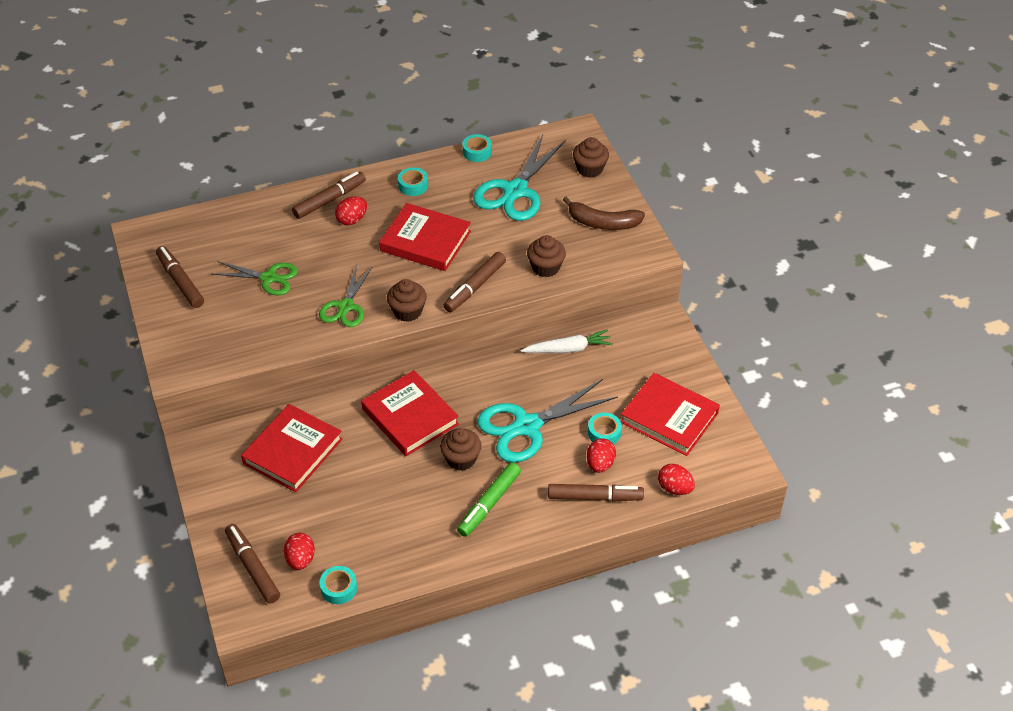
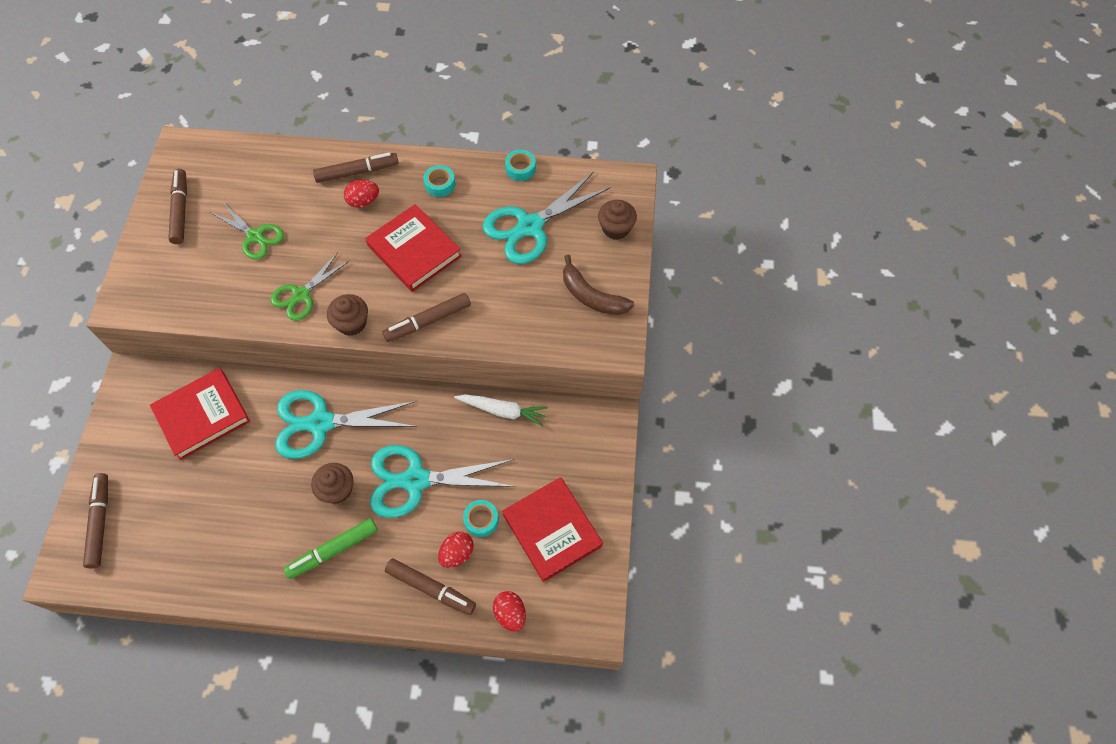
camera: 25 degrees right, 15 degrees up
(300, 559) = (142, 533): red egg -> none
(339, 588) = (155, 579): turquoise tape -> none
(410, 417) = (320, 423): red book -> turquoise scissors
(545, 267) = (507, 326): brown cupcake -> none

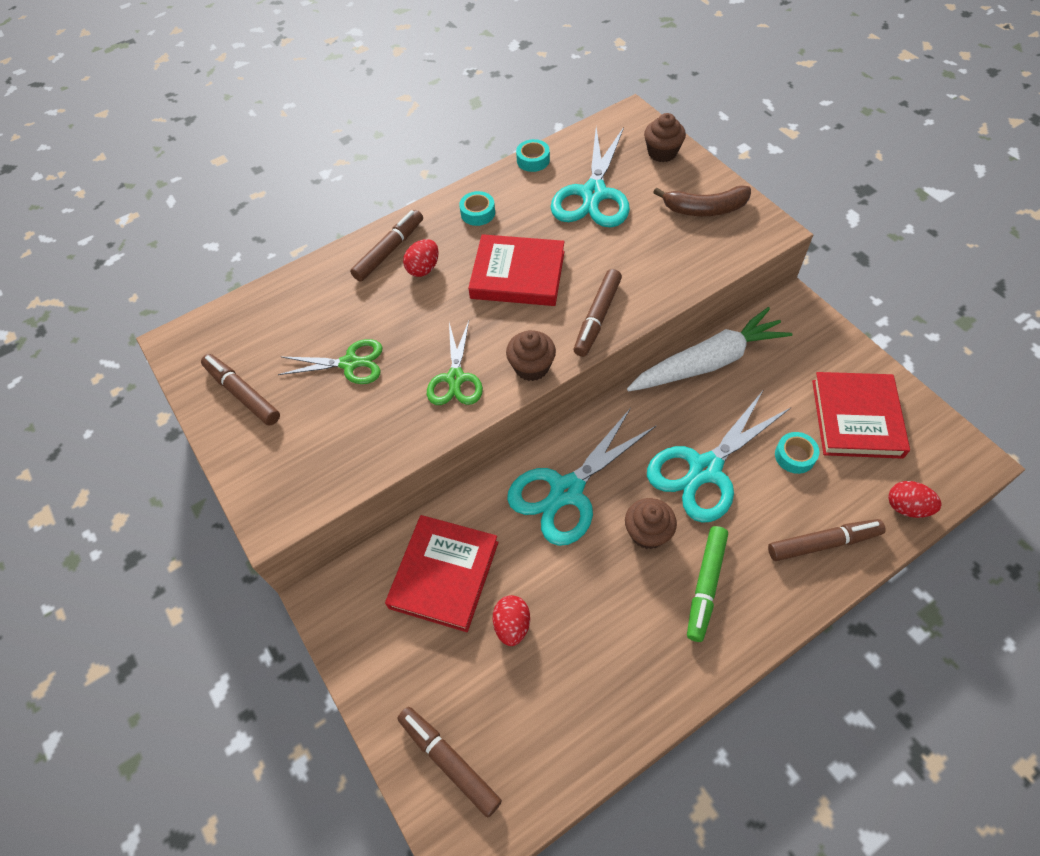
camera: 35 degrees left, 5 degrees down
(457, 553) = (809, 497): red egg -> red egg (512, 625)
(502, 411) = (708, 362): white carrot -> white carrot, size x1.69
(552, 530) = (856, 418): red book -> red book turned 75 degrees clockwise

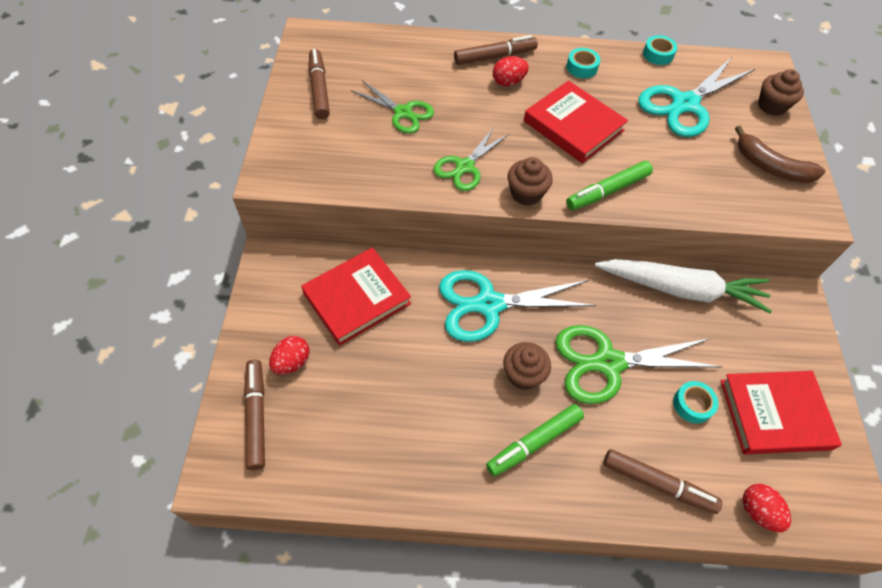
camera: 30 degrees right, 0 degrees up
(512, 625) = (372, 364): red egg -> red egg (292, 362)
(597, 318) = (607, 191): brown marker -> green marker
(705, 470) = (608, 363): turquoise scissors -> green scissors
(856, 418) = (774, 414): red book -> red book turned 45 degrees clockwise

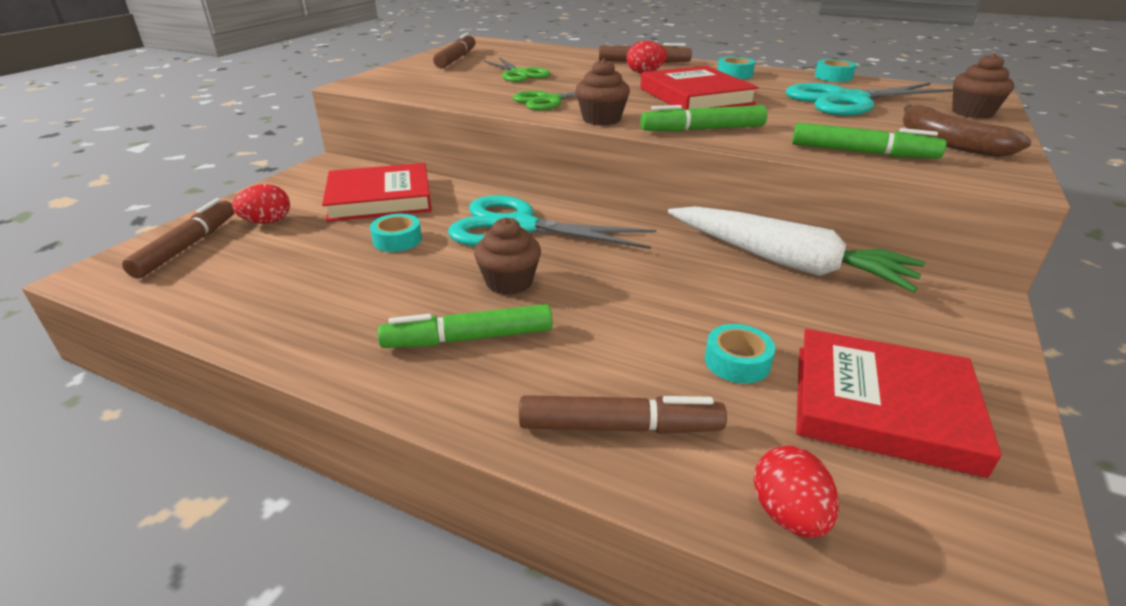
camera: 25 degrees right, 25 degrees down
(412, 351) = (397, 240): none -> turquoise tape
(608, 363) = (632, 297): green scissors -> none
(658, 484) = (620, 427): brown marker -> brown marker turned 45 degrees counterclockwise
(724, 200) = (862, 153): none -> green marker

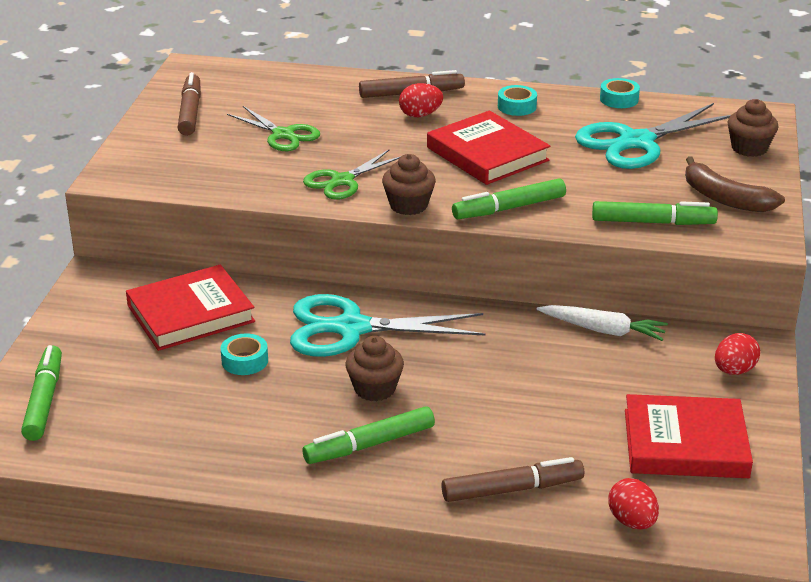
camera: 15 degrees left, 0 degrees up
(188, 246) = (44, 400): brown marker -> green marker
(267, 222) = (98, 360): red egg -> red egg (734, 370)
(737, 362) = (581, 428): turquoise tape -> none
(785, 262) = (603, 330): white carrot -> white carrot, size x0.59

